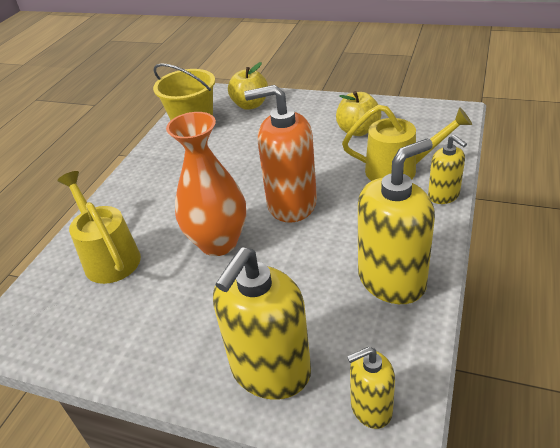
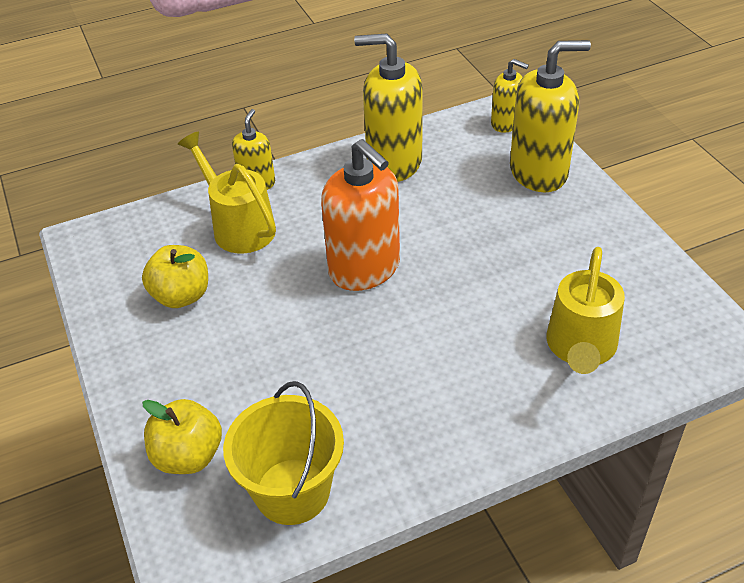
camera: 135 degrees left, 5 degrees up
(218, 243) = (469, 282): orange vase -> none

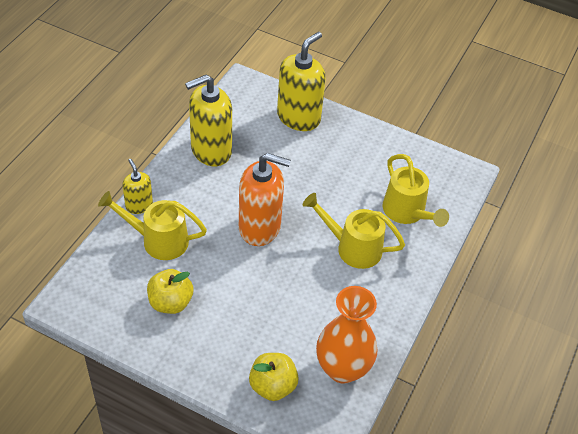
camera: 45 degrees left, 5 degrees up
(292, 491) = (342, 368): yellow bucket -> orange vase
(458, 351) = (352, 247): none -> yellow watering can
(505, 123) = (251, 92): yellow soap dispenser -> none

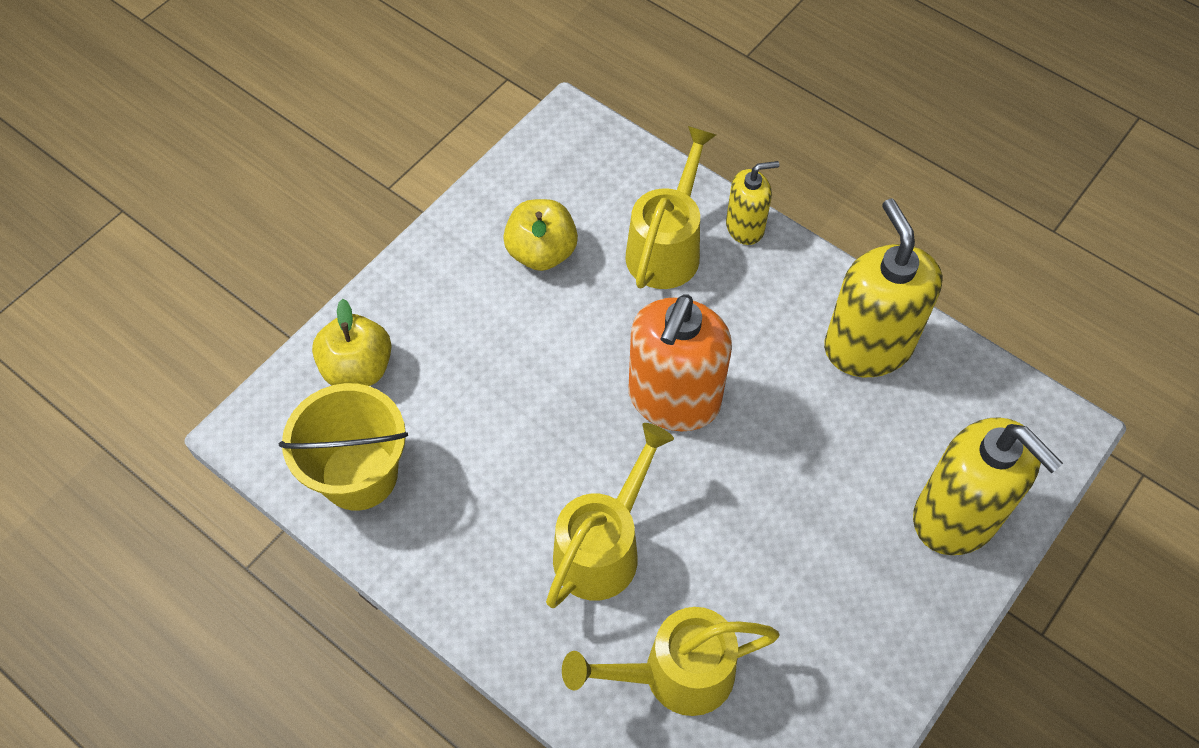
camera: 105 degrees right, 10 degrees up
(342, 368) = (359, 475): orange vase -> yellow bucket

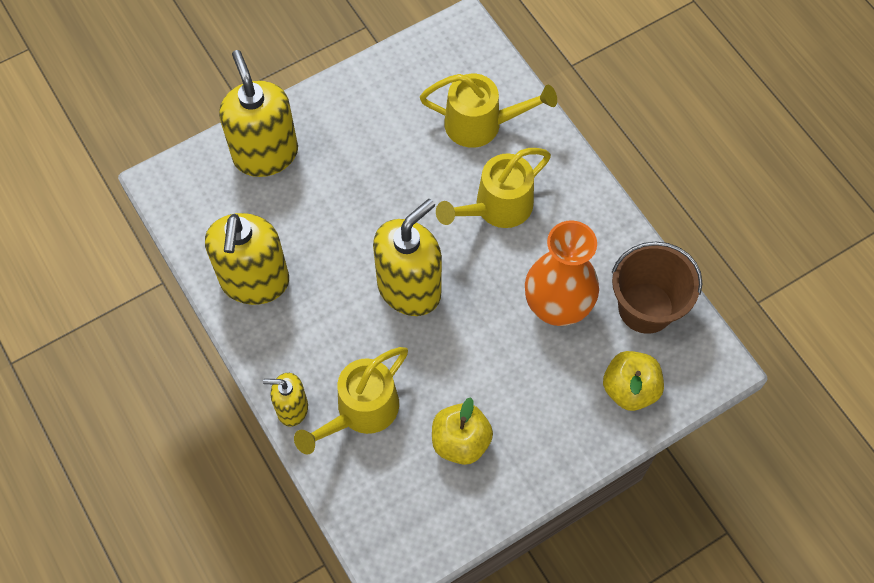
camera: 160 degrees left, 5 degrees up
(359, 475) = (645, 307): yellow bucket -> brown bucket
(477, 438) = (557, 306): none -> orange vase
(674, 399) = (409, 289): orange soap dispenser -> yellow soap dispenser

